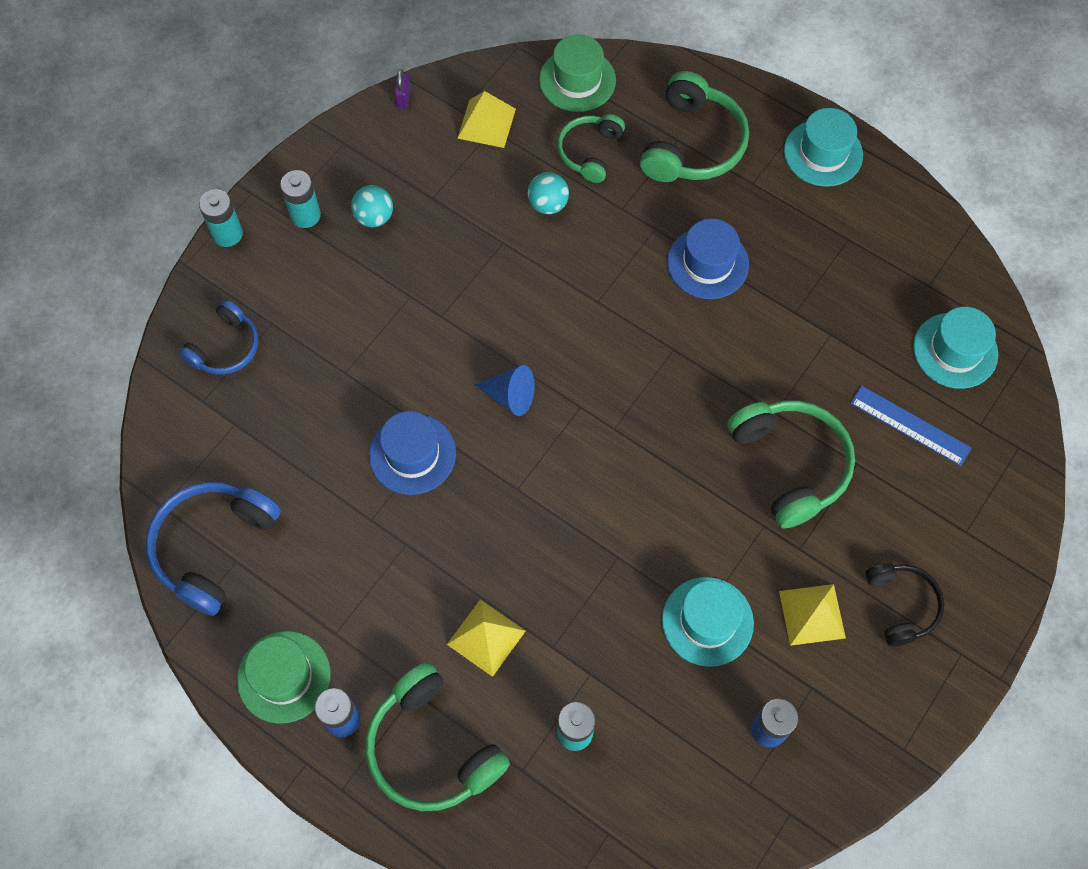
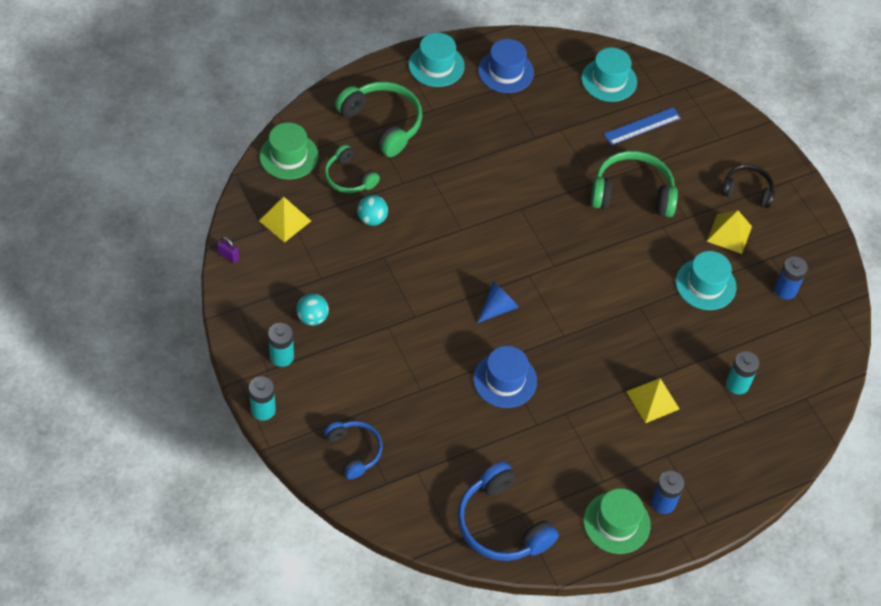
camera: 65 degrees left, 10 degrees down
(432, 748) = (707, 462): green headphones -> none
(708, 263) = (473, 161): blue hat -> blue hat (506, 71)

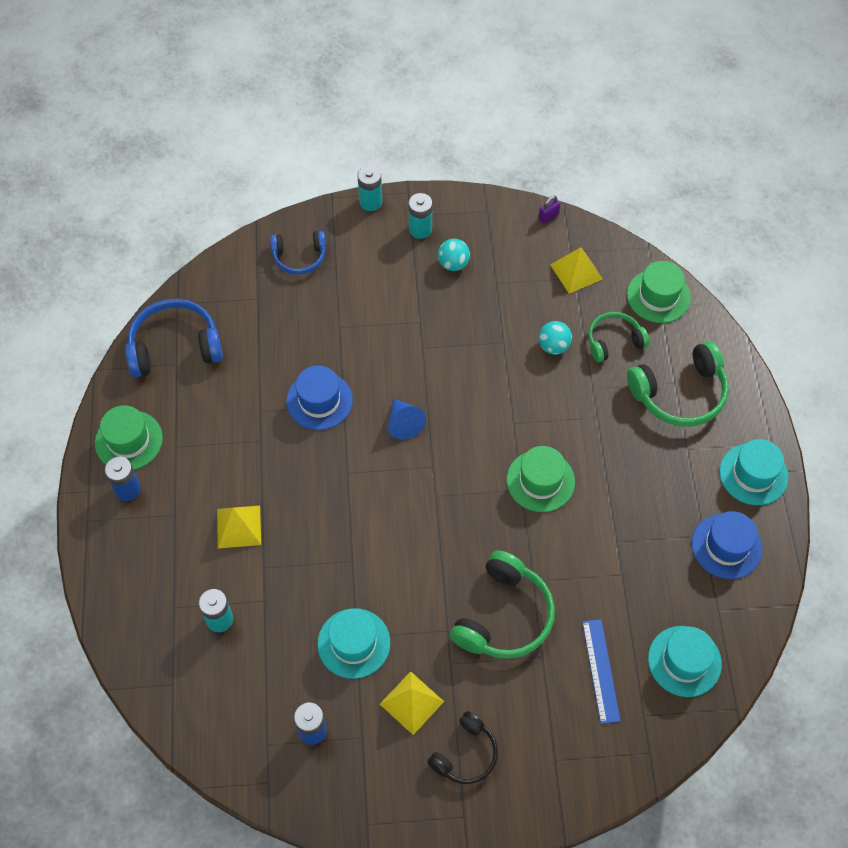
camera: 115 degrees right, 5 degrees up
(506, 198) = (540, 481): none -> green hat

